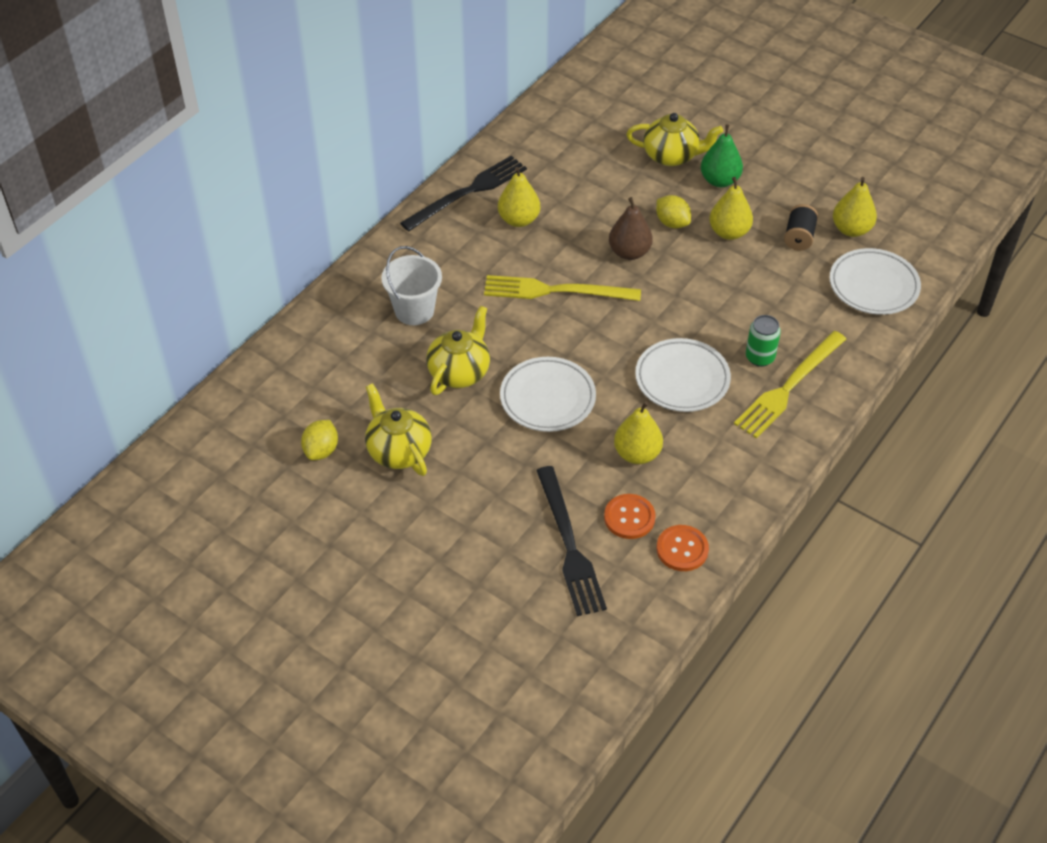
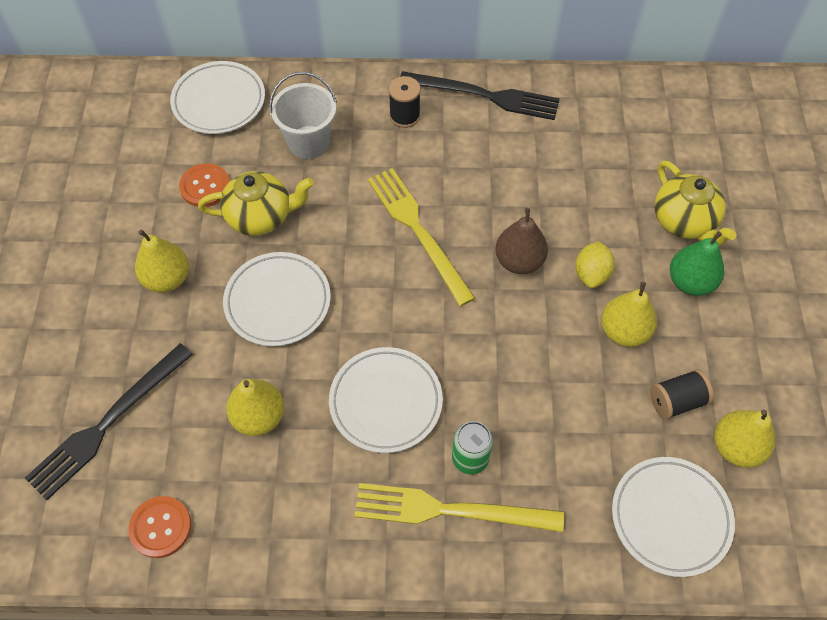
camera: 55 degrees right, 10 degrees up
(317, 344) = (219, 101): none -> white plate
(321, 450) = (103, 173): yellow lemon -> none
(398, 451) = (137, 226): yellow teapot -> none
(443, 244) = (404, 116): none -> black spool
(519, 220) = (484, 151): yellow pear -> yellow pear (167, 279)
(629, 517) = (173, 456): orange button -> orange button (205, 186)

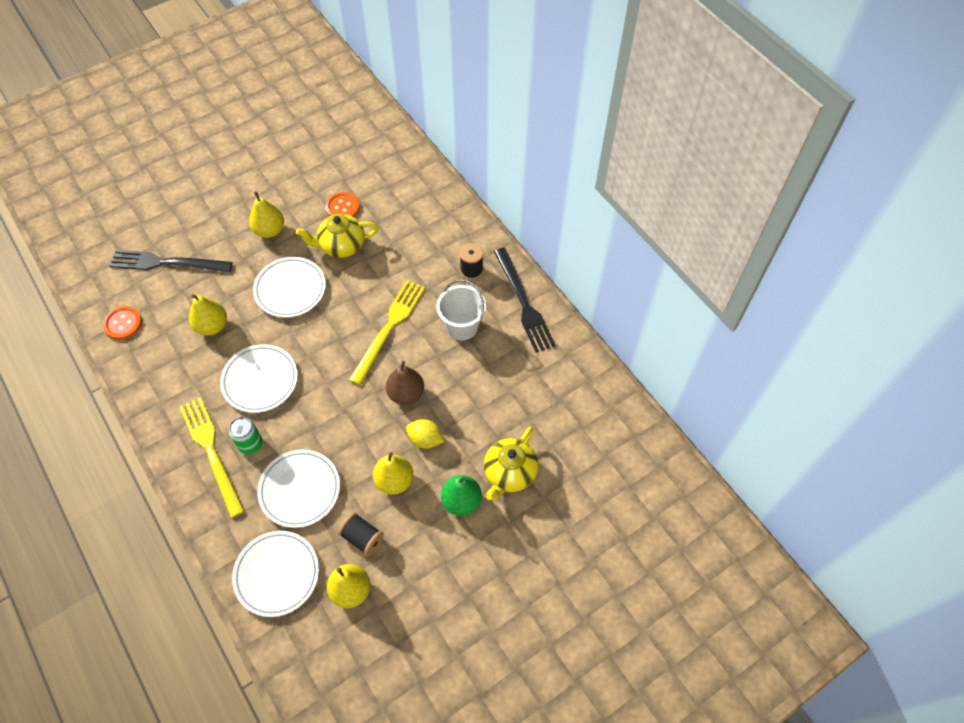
camera: 55 degrees right, 0 degrees up
(219, 101) = (407, 175): white plate -> white plate (300, 490)
(260, 216) = (341, 245): yellow teapot -> yellow teapot turned 120 degrees clockwise
(308, 142) = (412, 235): white bucket -> white bucket (462, 326)
(591, 274) = (425, 439): yellow lemon -> yellow lemon turned 45 degrees clockwise

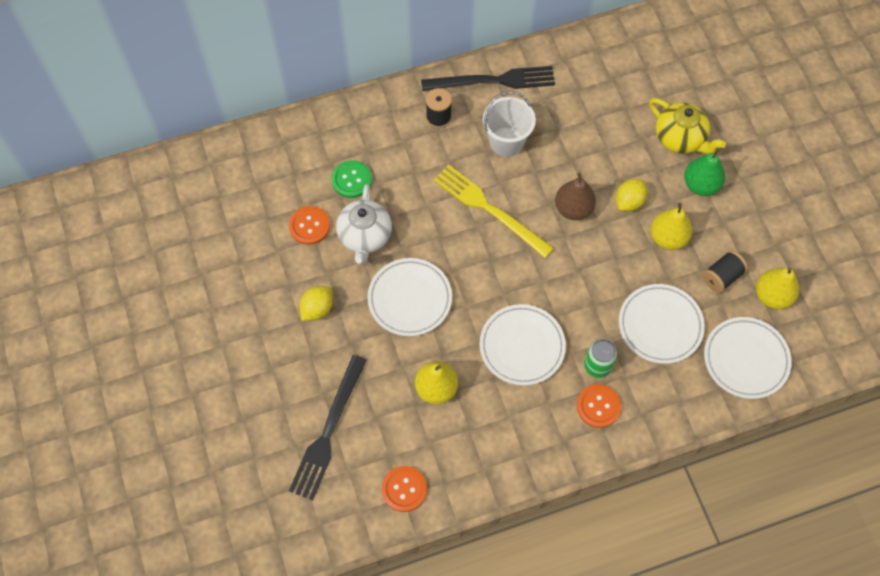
camera: 75 degrees left, 5 degrees up
(211, 452) = (598, 406): yellow fork -> orange button
(270, 230) = (317, 309): yellow pear -> yellow lemon
(341, 245) = (365, 236): yellow teapot -> white teapot
(392, 224) = (351, 180): none -> green button

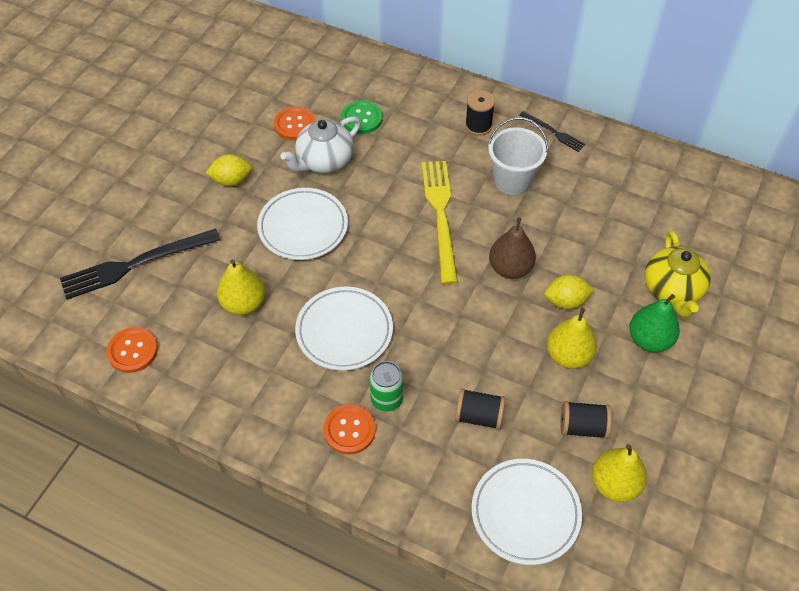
camera: 45 degrees right, 10 degrees down
(493, 81) = (553, 132): black fork -> black fork, size x0.51
(660, 325) = (478, 416): white plate -> black spool

